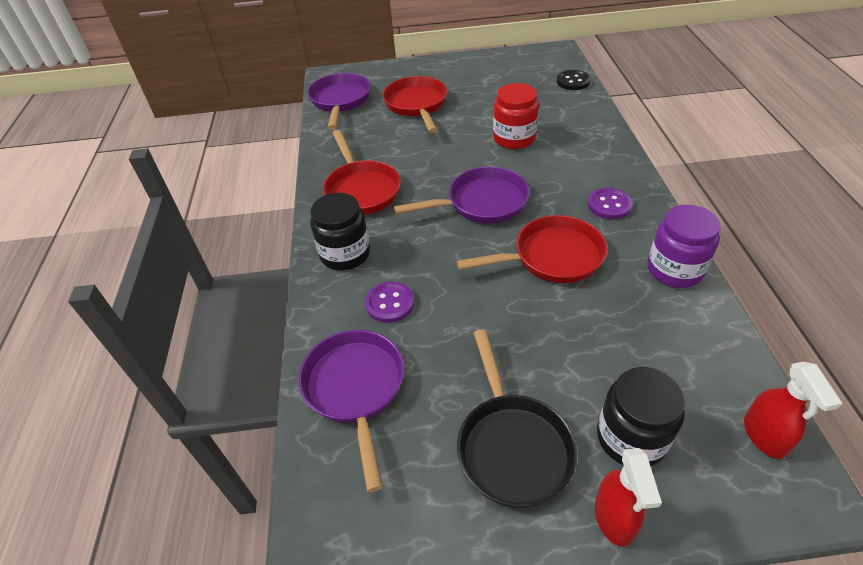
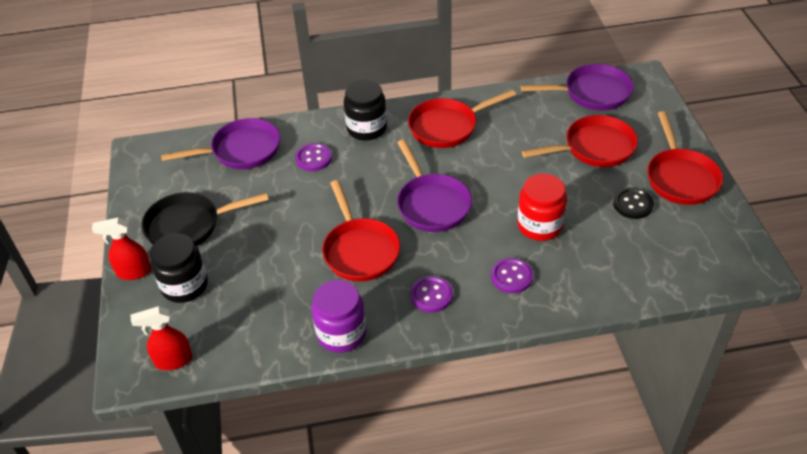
camera: 85 degrees right, 0 degrees up
(460, 70) = (680, 178): none -> red pan
(573, 81) = (675, 280): black button -> black button (633, 204)
(578, 156) = (511, 276): none -> purple button

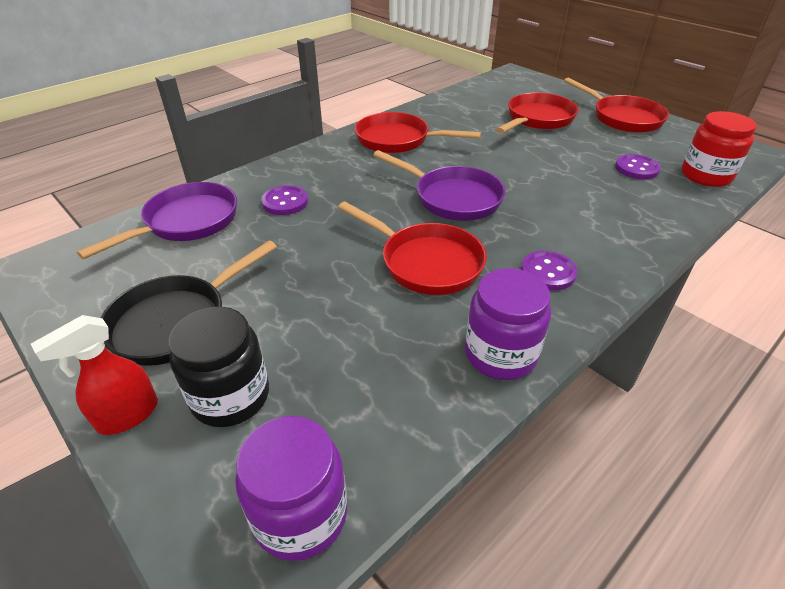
camera: 35 degrees left, 5 degrees down
(173, 360) = (300, 514): red spray bottle -> purple jar
(366, 128) = (319, 163): black jar -> none
(447, 127) = (397, 140): red pan -> red pan turned 75 degrees clockwise
(511, 276) = (597, 226): purple button -> purple button (636, 168)
(540, 225) = (567, 181): red jar -> red jar (706, 176)
(592, 93) = (490, 89): purple pan -> none
(633, 204) = (615, 143): black button -> none

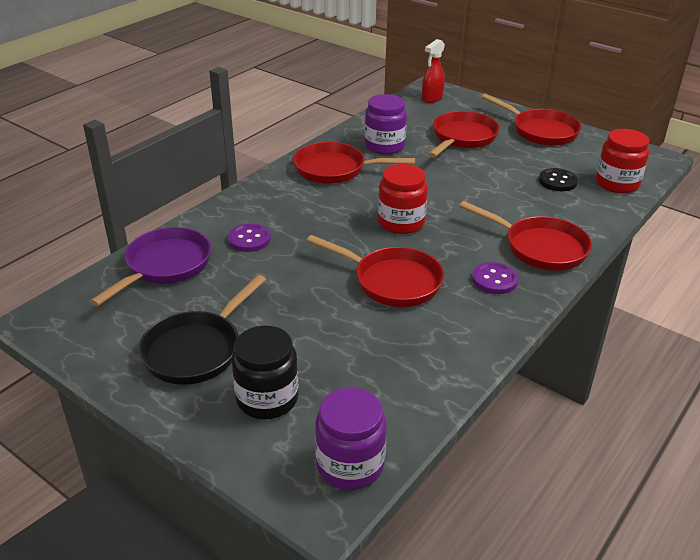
camera: 10 degrees left, 5 degrees down
(127, 415) = (191, 421): red spray bottle -> red spray bottle (432, 98)
(453, 198) = (401, 222): purple pan -> red jar
(500, 354) = (468, 346): purple jar -> purple jar (384, 146)
(608, 239) = (540, 248): none -> red pan
(636, 168) = (557, 181): purple button -> black button

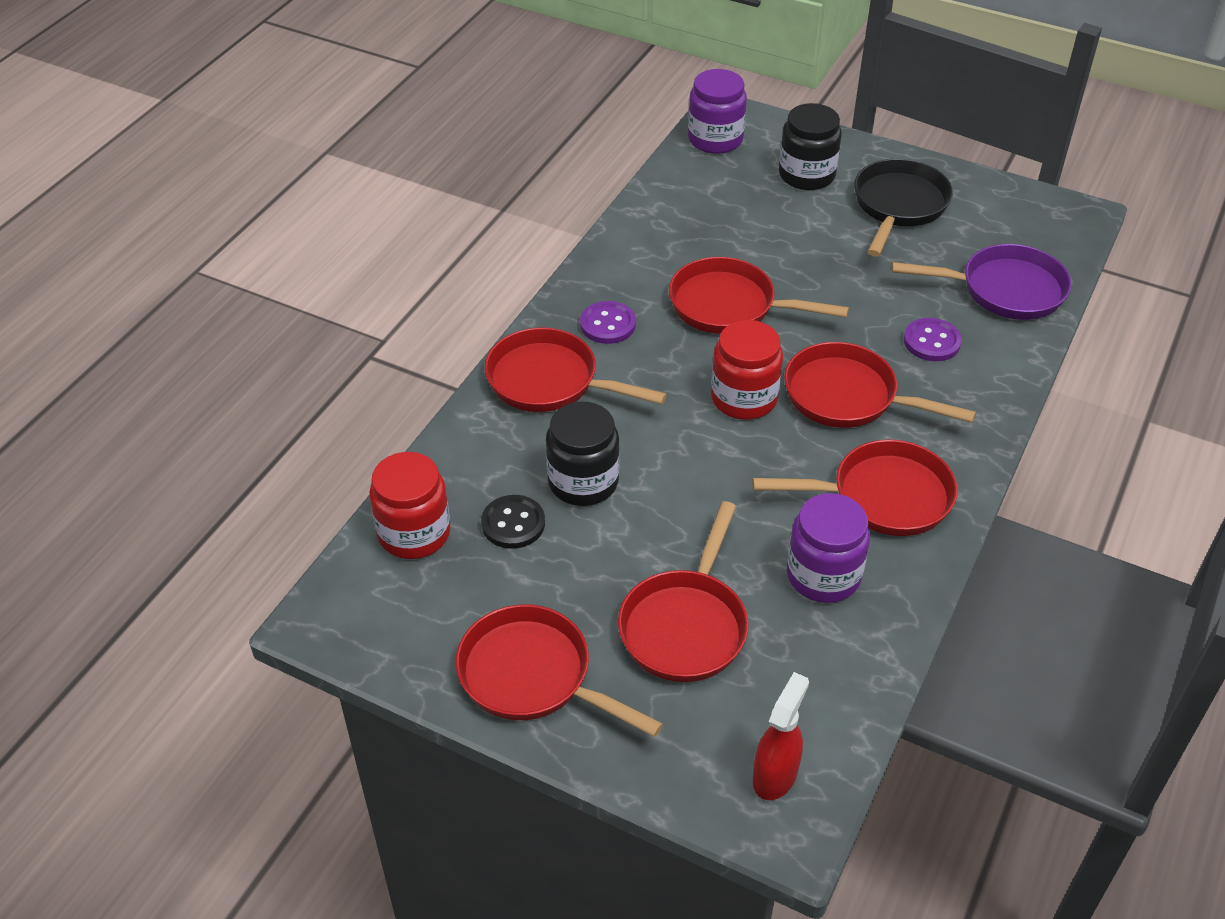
camera: 170 degrees right, 10 degrees up
(165, 266) = (1005, 290): purple pan -> purple pan turned 105 degrees counterclockwise
(329, 216) = (848, 396): none -> red pan
(515, 194) = (583, 482): none -> black jar

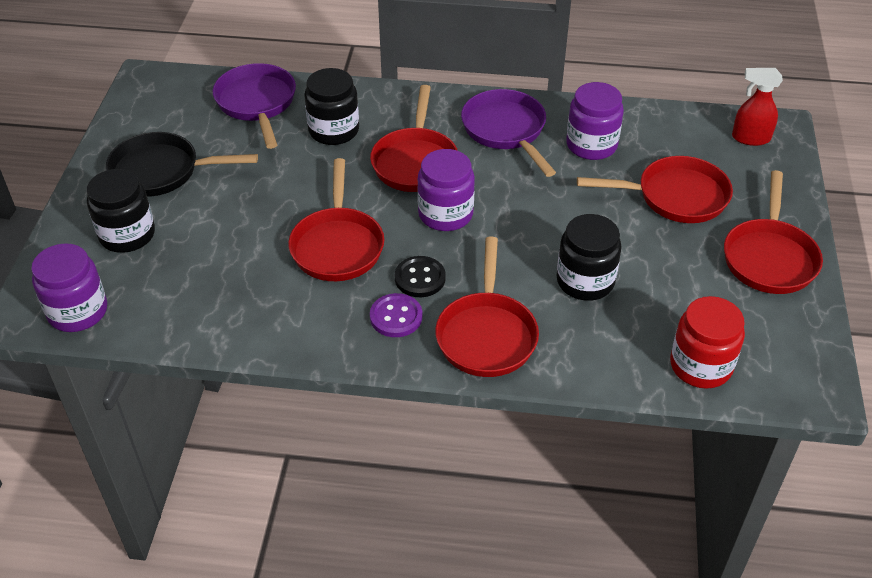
camera: 110 degrees left, 0 degrees up
(513, 523) = (651, 309): black button -> black button (420, 278)
(744, 398) = (445, 214): red jar -> purple jar
(883, 497) = (506, 131): red pan -> purple pan
(931, 341) = (334, 130): purple button -> black jar

